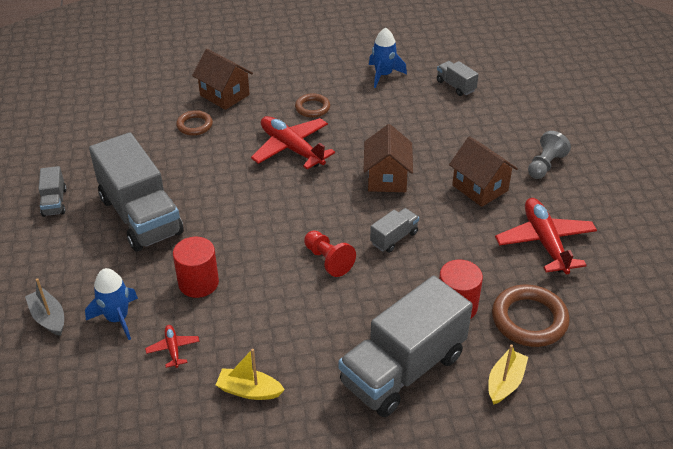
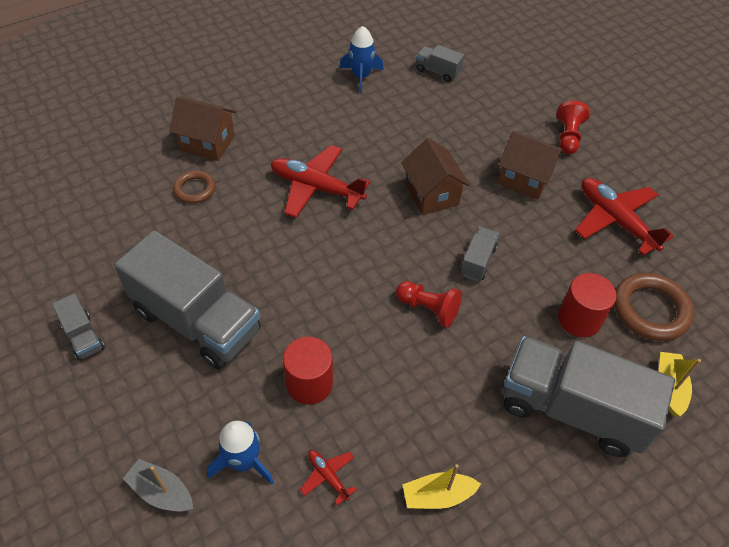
camera: 25 degrees left, 10 degrees up
(312, 108) = (311, 133): brown ring -> none
(403, 369) = (571, 409): grey truck -> grey truck turned 90 degrees clockwise
(545, 165) = (568, 137): grey pawn -> red pawn

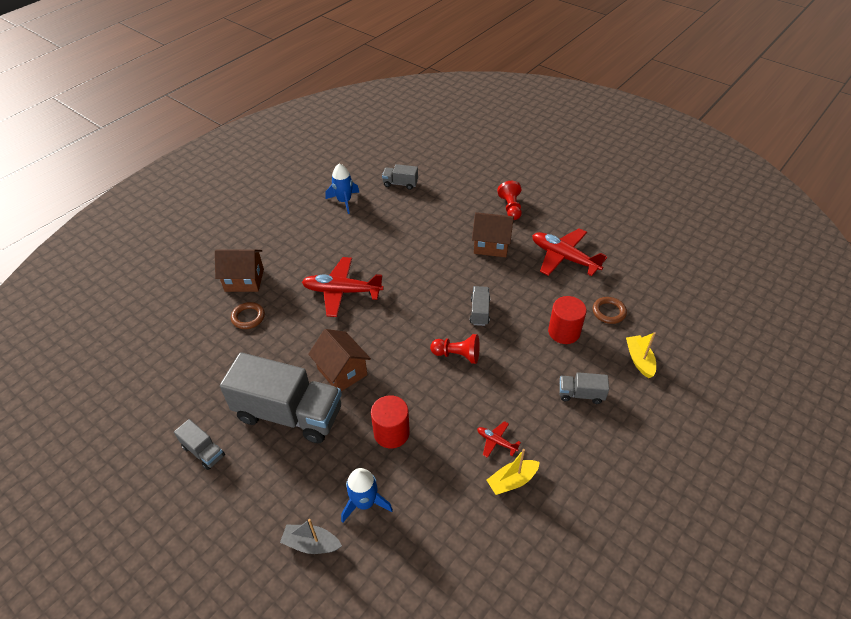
camera: 15 degrees left, 5 degrees down
(328, 476) = (430, 493): red plane -> red plane (496, 441)
(431, 194) = (429, 273): brown house -> brown house (342, 372)
(571, 409) = (581, 394): grey truck -> grey truck, size x0.44
(650, 310) = (608, 312): brown ring -> brown ring, size x0.59

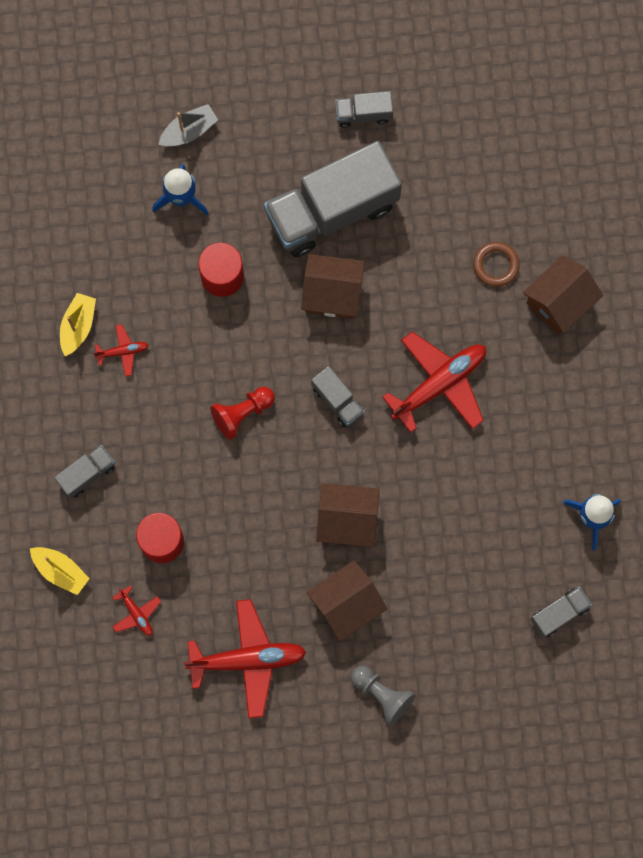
camera: 135 degrees right, 30 degrees up
(454, 273) = (347, 520): none -> brown house
(479, 312) = (270, 489): grey truck -> grey truck (337, 400)
(510, 208) = (381, 694): red pawn -> grey pawn
(608, 312) = (136, 614): brown ring -> red plane

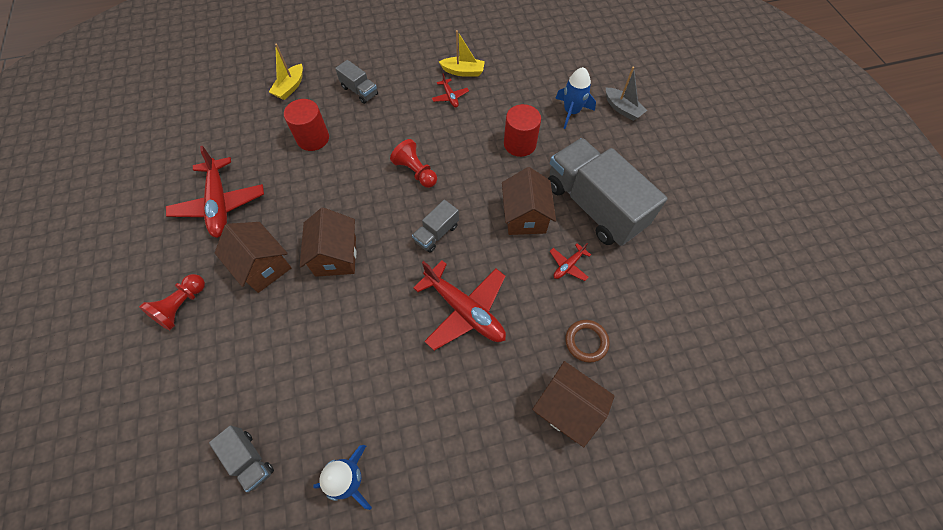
camera: 80 degrees right, 15 degrees down
(136, 614) = (259, 132): red plane -> red plane (568, 265)
(363, 113) = (682, 215): grey truck -> none
(381, 694) = (182, 306): grey pawn -> red pawn

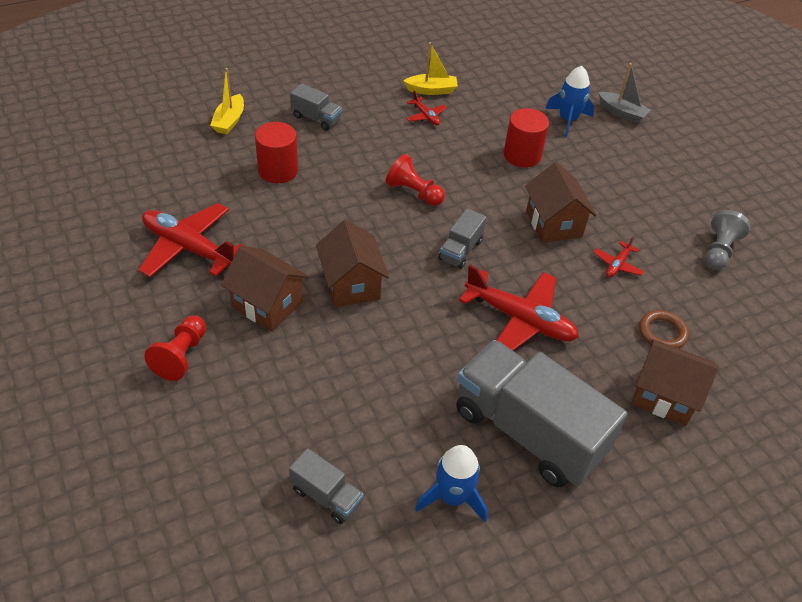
camera: 15 degrees left, 15 degrees down
(220, 204) = (188, 248): red plane -> red plane turned 150 degrees clockwise
(594, 206) = (624, 206): grey truck -> grey truck (528, 432)
(666, 262) = (719, 251): none -> grey pawn

